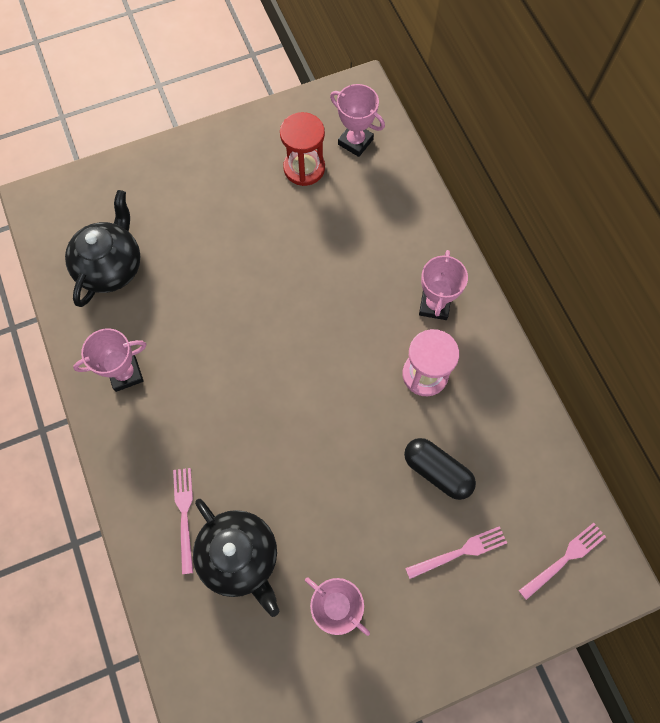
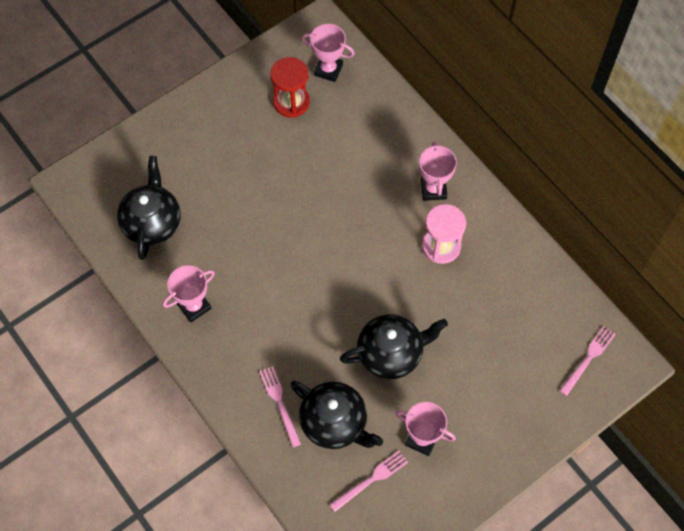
camera: 15 degrees left, 5 degrees down
(330, 489) = (391, 353): none -> black teapot
(437, 471) = (472, 318): black capsule -> none
(460, 552) = (506, 374): pink fork -> pink fork (371, 480)

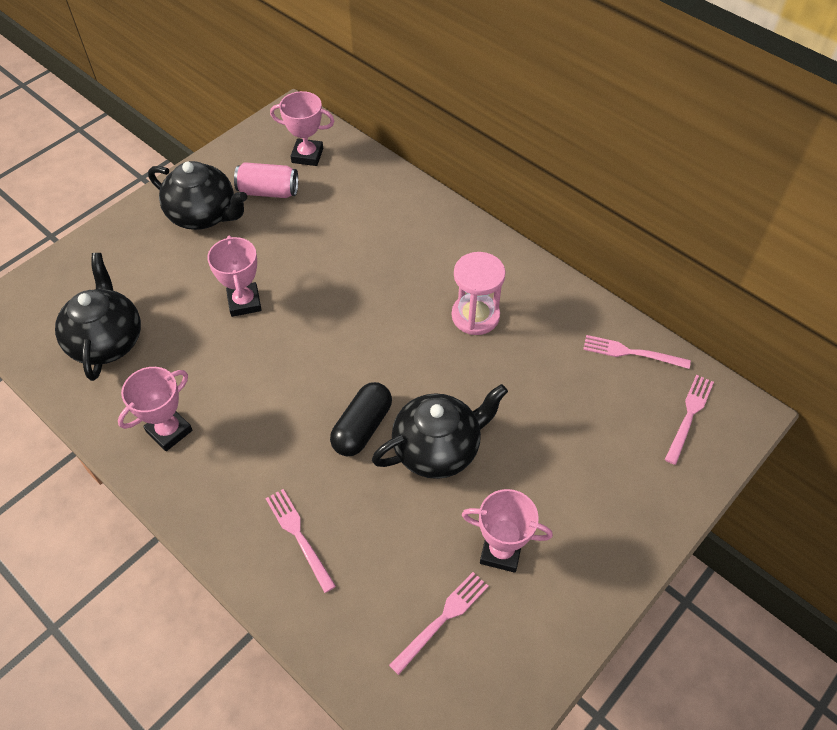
camera: 10 degrees left, 10 degrees down
(291, 102) = (268, 191): red hourglass -> pink can
(335, 423) = (378, 550): black teapot -> black teapot (204, 215)
(337, 327) = (362, 427): none -> black capsule
(433, 189) = (453, 257): pink trophy -> pink trophy (244, 302)
(558, 298) = (631, 352): none -> pink fork

